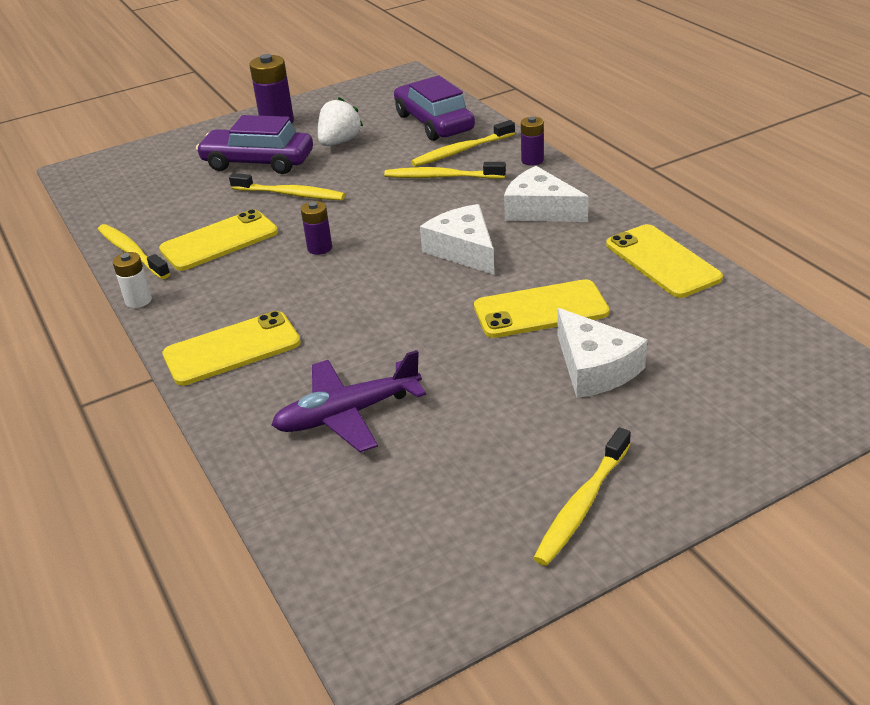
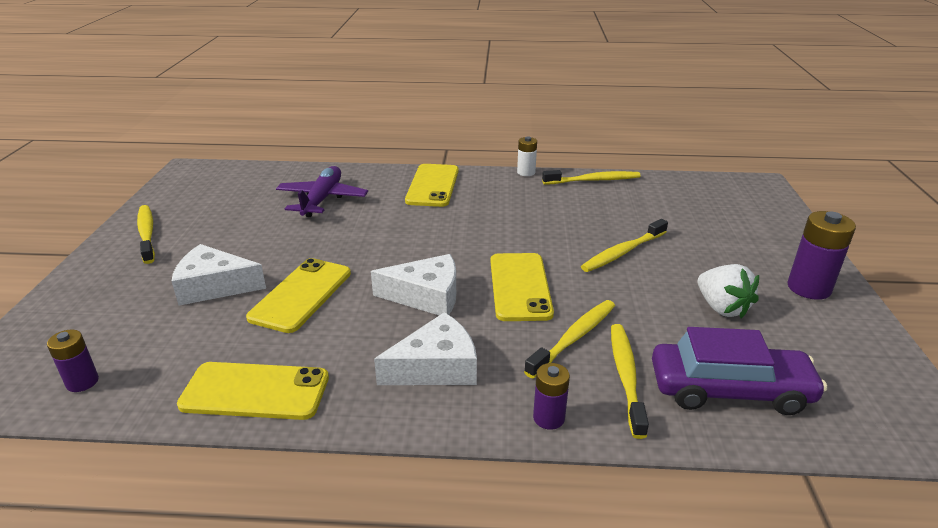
camera: 120 degrees right, 5 degrees down
(219, 241) = (573, 209): yellow phone -> yellow phone (519, 286)
(258, 162) = (708, 254): purple car -> none
(319, 248) = (514, 240): purple battery -> purple battery (82, 382)

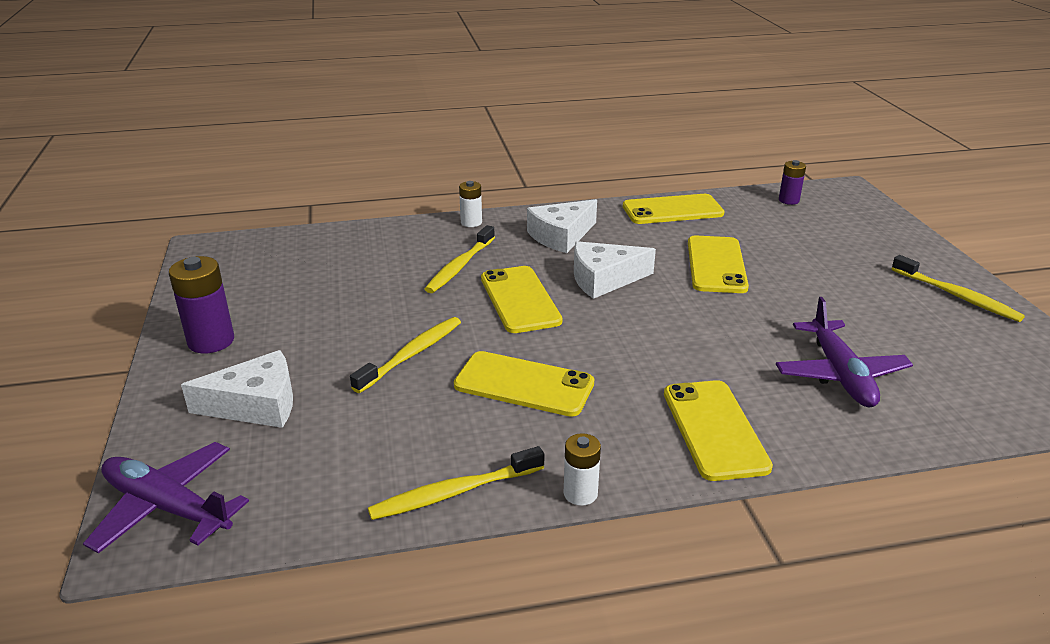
camera: 165 degrees right, 0 degrees up
(214, 286) = (801, 261): white cheese -> white cheese (256, 405)
(539, 221) = (524, 384): none -> yellow phone
(548, 418) = (471, 222): purple battery -> white battery
(626, 376) = (417, 248): yellow toothbrush -> none
(721, 308) = (318, 308): white strawberry -> none
(729, 390) = (340, 251): purple car -> none
(754, 193) = (167, 507): none -> purple plane

